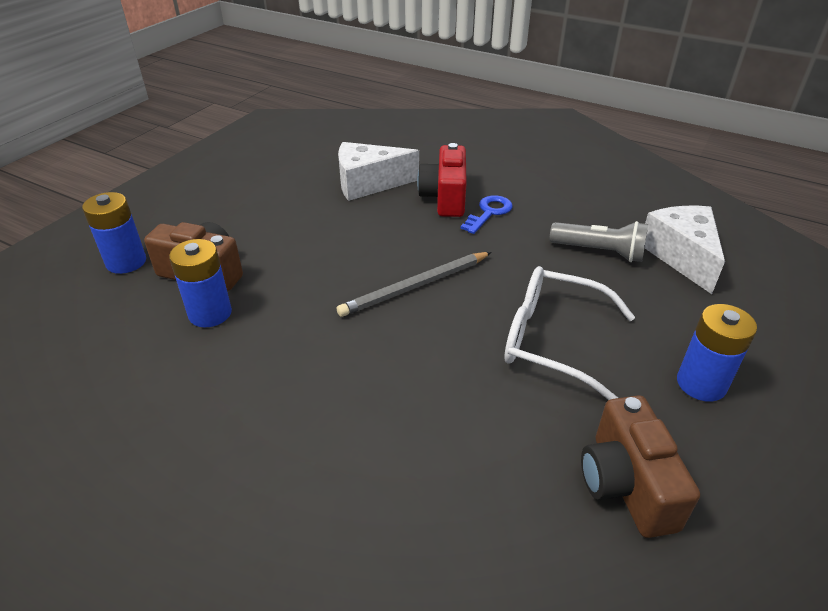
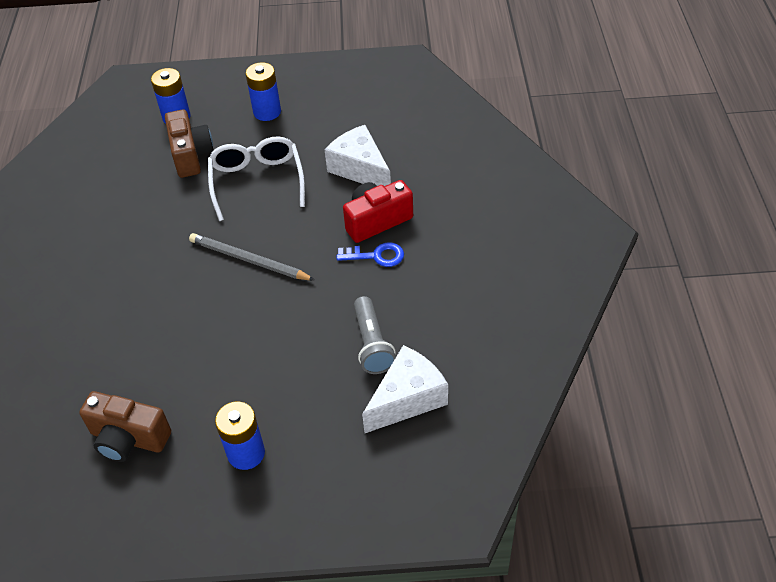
camera: 60 degrees right, 10 degrees up
(210, 313) = (155, 183): blue battery -> blue battery (267, 112)
(553, 340) = (240, 356): white glasses -> white glasses (257, 182)
(626, 485) = (129, 438): brown camera -> brown camera turned 120 degrees counterclockwise

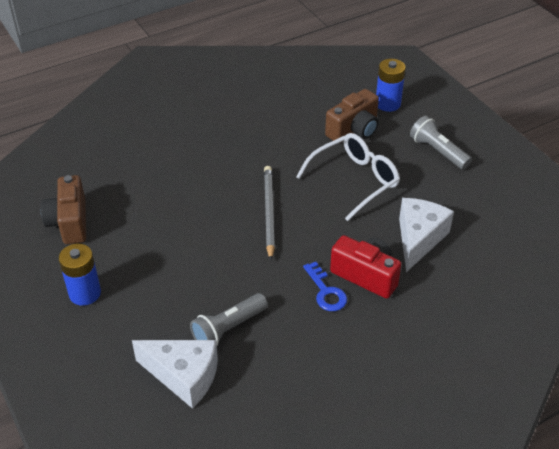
camera: 60 degrees right, 5 degrees down
(267, 112) = (438, 151): blue battery -> grey flashlight

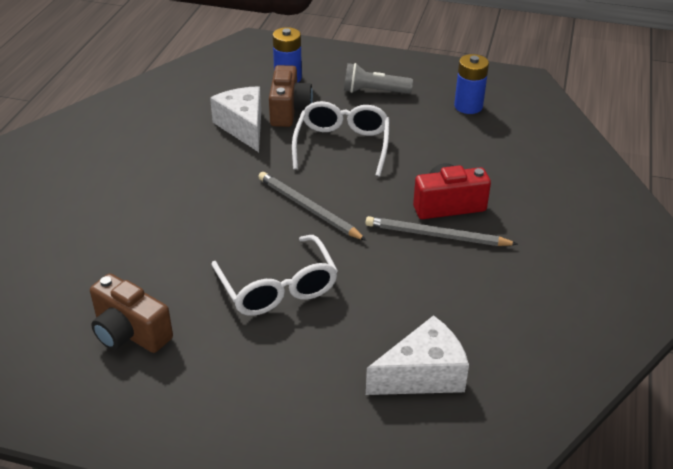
camera: 45 degrees left, 5 degrees down
(85, 293) = (237, 378): blue battery -> blue battery (468, 106)
(179, 253) = (277, 287): none -> white glasses
(228, 328) = (403, 313): grey flashlight -> none
(326, 292) = (436, 235): blue key -> grey pencil
(419, 239) = (447, 157): white cheese -> white cheese (243, 127)

